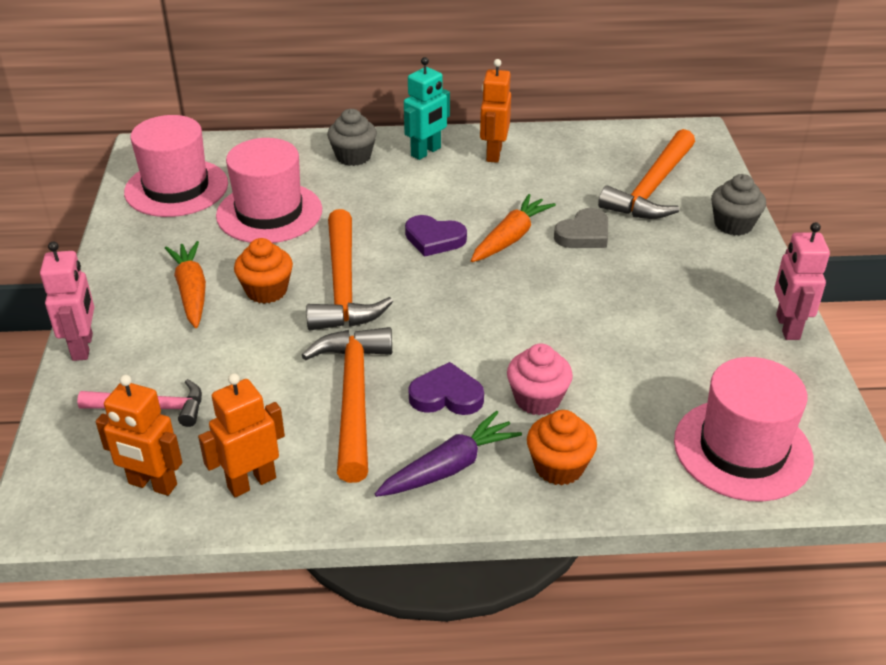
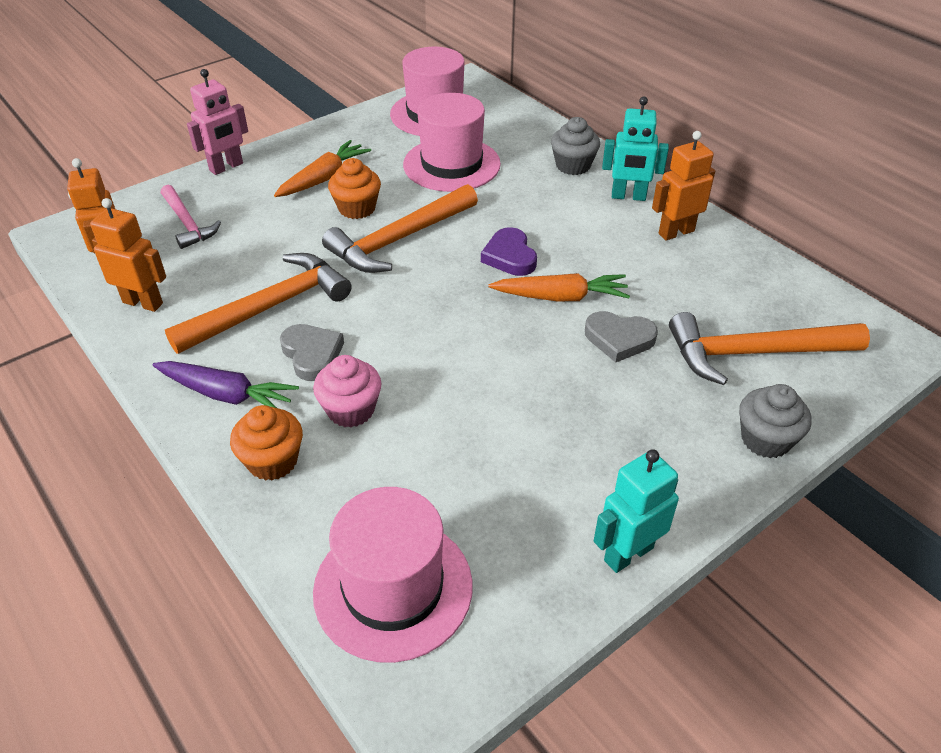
camera: 55 degrees right, 5 degrees up
(446, 395) = (312, 354): purple heart -> grey heart
(787, 327) = (628, 553): pink robot -> turquoise robot

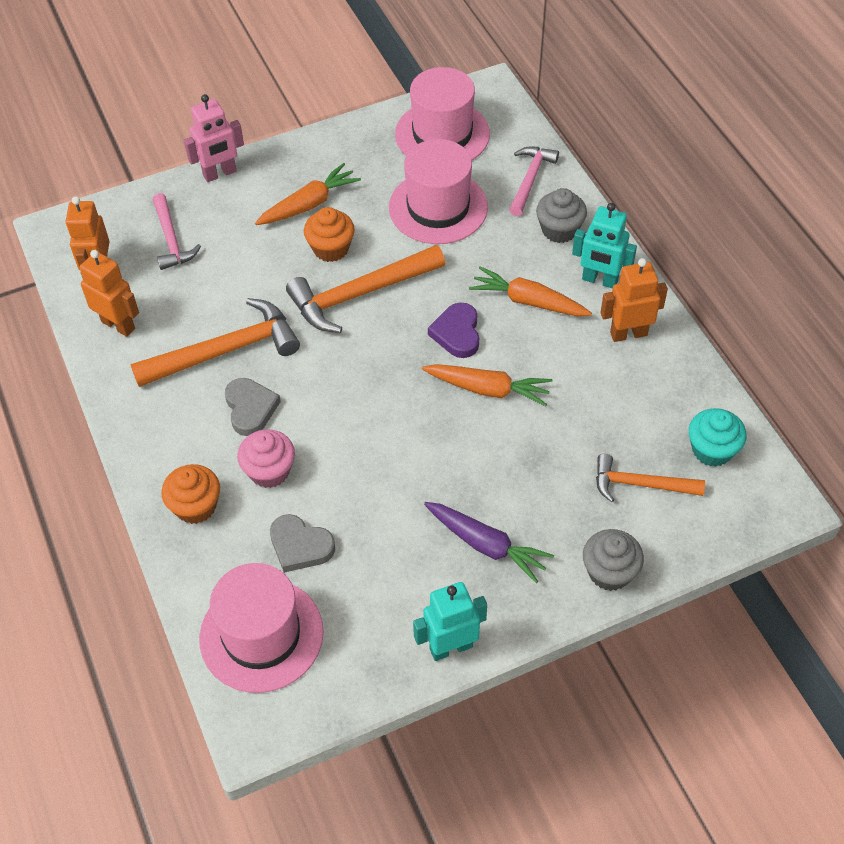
camera: 15 degrees right, 10 degrees up
(227, 395) = (172, 435): purple carrot -> purple carrot (487, 545)
(529, 134) = (530, 179): none -> pink hammer
(568, 221) = (528, 301): none -> orange carrot
(619, 339) = (524, 445): grey heart -> grey heart (300, 546)
(753, 353) = (640, 484): orange hammer -> orange hammer, size x0.62
(806, 312) = (712, 450): none -> turquoise cupcake

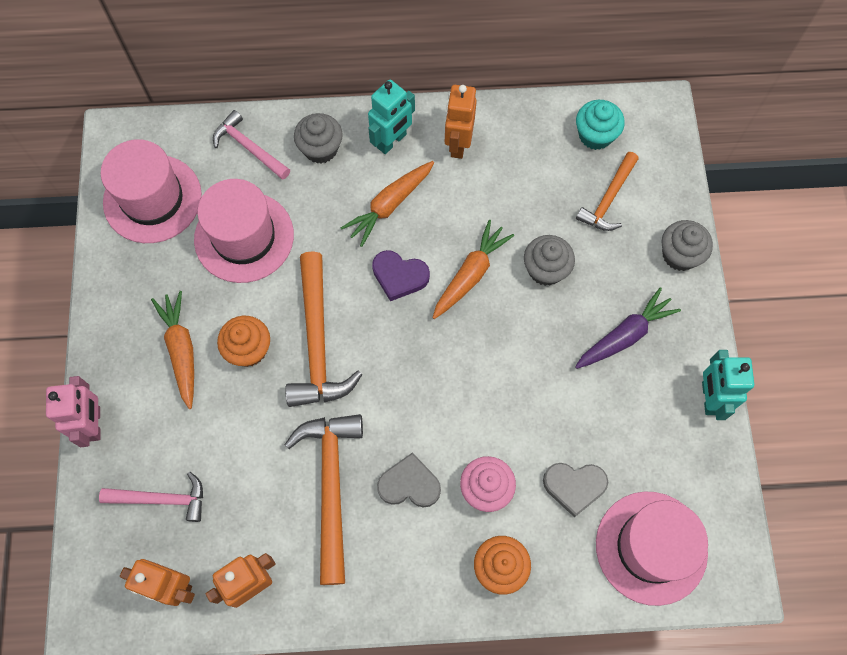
camera: 70 degrees left, 15 degrees up
(300, 546) = (574, 486): grey heart -> grey heart turned 45 degrees clockwise
(526, 451) = (545, 269): none -> grey cupcake

